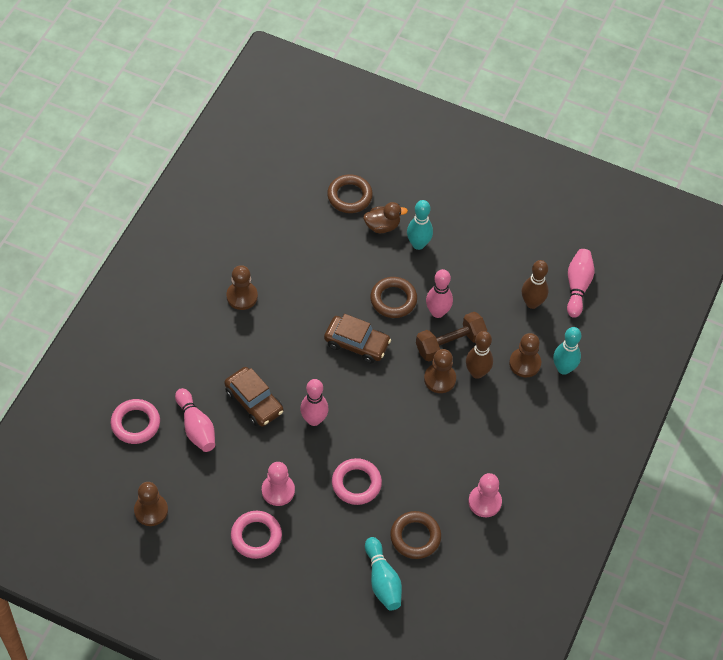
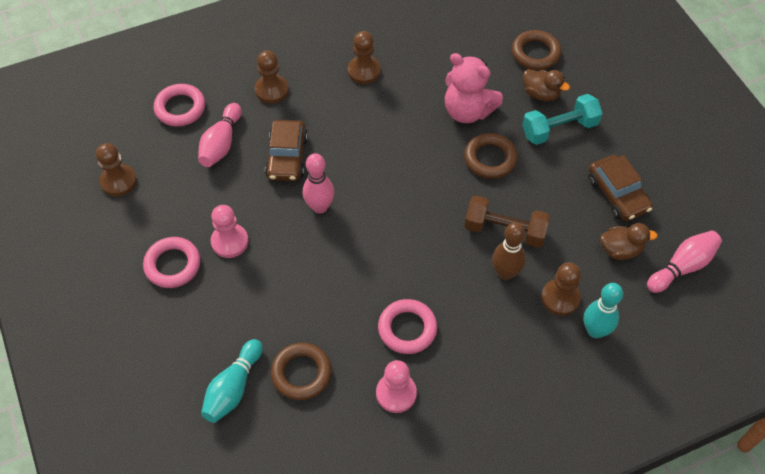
camera: 45 degrees right, 0 degrees up
(345, 275) = (467, 111): none -> pink teddy bear
(356, 483) = (299, 286): pink ring -> pink ring (407, 329)
(357, 343) = (421, 172): brown car -> brown car (617, 194)
(418, 244) = (559, 129): turquoise bowling pin -> turquoise dumbbell
(437, 312) = (520, 196): pink bowling pin -> none
(440, 379) = (464, 253): brown pawn -> brown pawn (271, 90)
(532, 303) = (620, 250): brown bowling pin -> brown duck

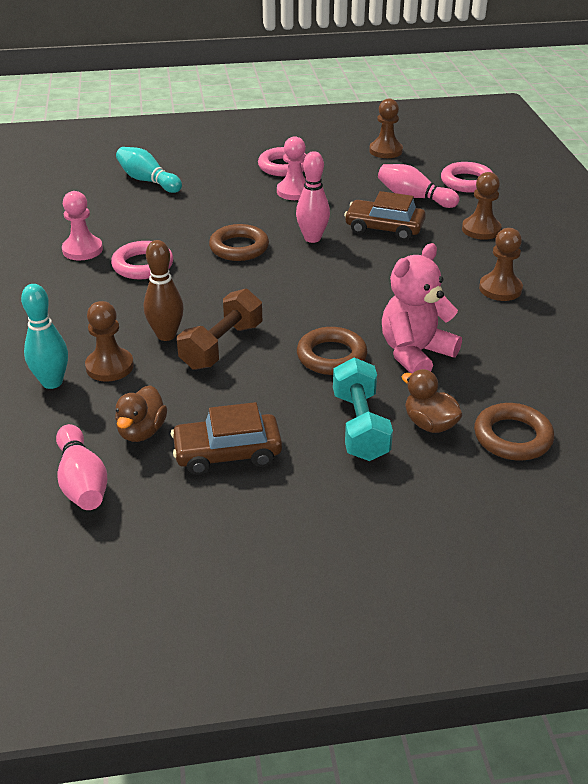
camera: 105 degrees right, 20 degrees down
(301, 373) = (138, 209): brown ring -> brown ring (239, 248)
(541, 94) = (429, 424): brown duck -> brown duck turned 90 degrees clockwise

